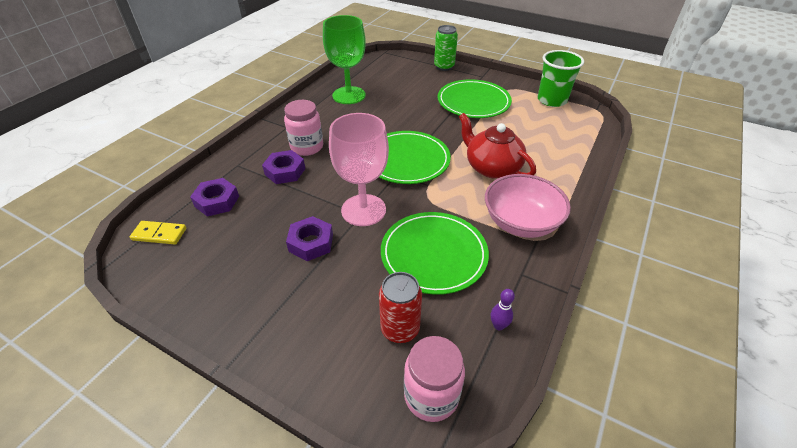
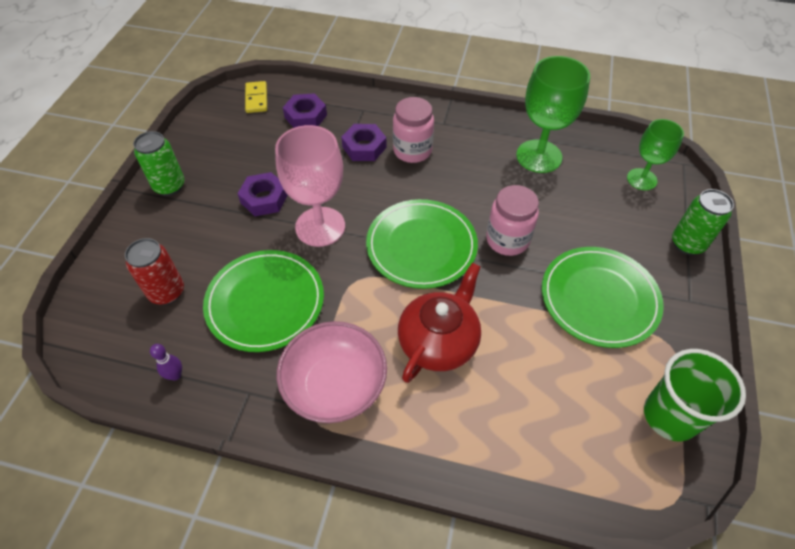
camera: 75 degrees right, 10 degrees up
(247, 321) = (169, 186): none -> green can
(389, 67) = (641, 179): none -> green goblet
(431, 396) = (99, 329): pink jar -> pink jar (507, 240)

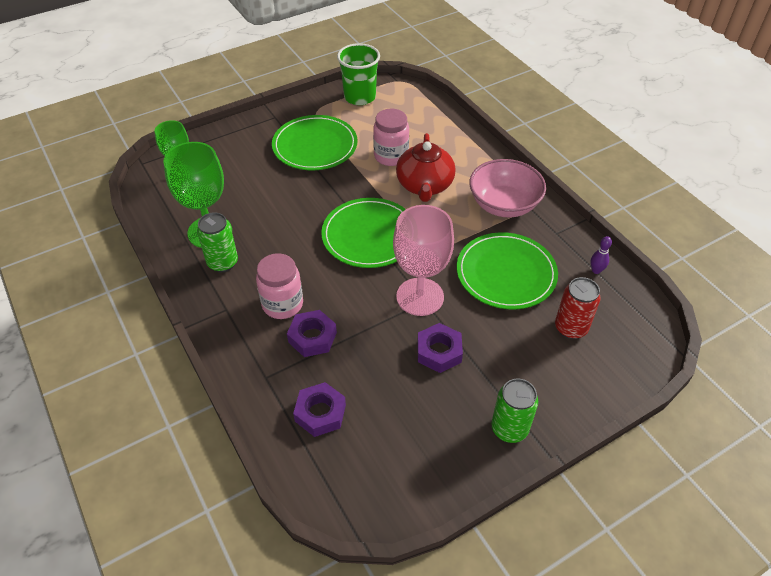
camera: 135 degrees left, 5 degrees down
(256, 99) = (340, 480): yellow domino -> none
(439, 341) = (424, 185): red teapot -> red teapot turned 75 degrees counterclockwise
(507, 240) = (314, 202): pink jar -> pink jar (391, 156)
(687, 244) = (227, 133): green can -> green can (223, 263)

